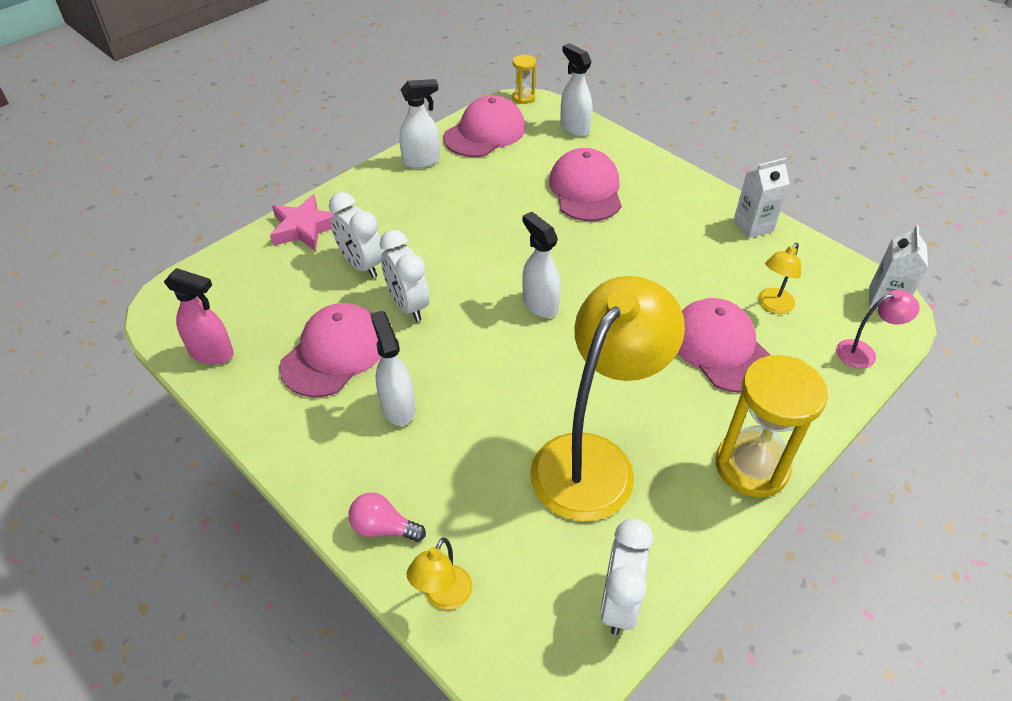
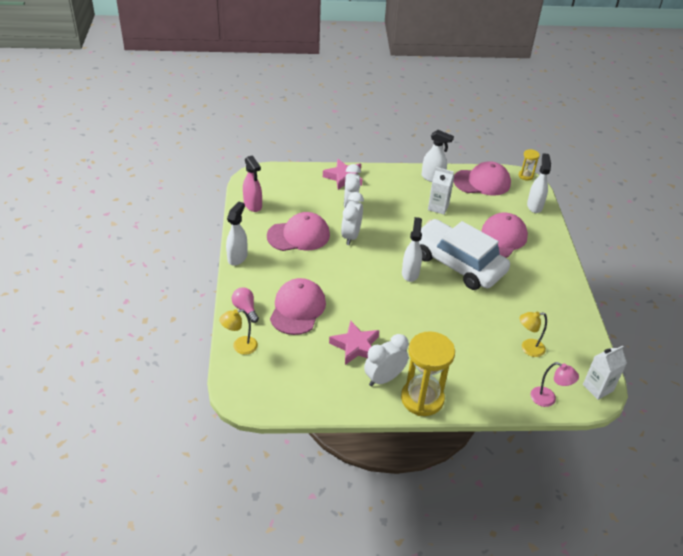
camera: 40 degrees right, 5 degrees down
(397, 407) = (300, 272): white spray bottle -> white spray bottle (237, 257)
(577, 253) = (457, 263): none -> white car
(594, 459) = (355, 346): yellow lamp -> pink star
(619, 602) = (301, 398): white clock -> white clock (384, 378)
(720, 348) = (474, 347): pink cap -> pink cap (297, 309)
(753, 226) = (571, 309): white carton -> white carton (438, 207)

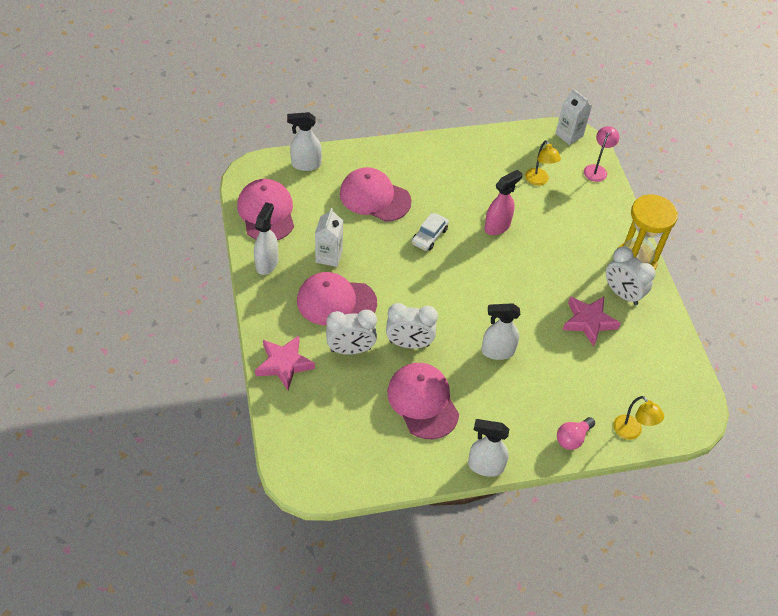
camera: 100 degrees left, 10 degrees up
(253, 205) = (372, 469): pink spray bottle -> pink spray bottle (497, 226)
(297, 309) = (553, 384): pink cap -> pink cap (336, 302)
(410, 273) = (459, 279): white spray bottle -> white spray bottle (497, 351)
(457, 263) = (429, 236): white car -> white car, size x0.40
(526, 176) = (245, 170): yellow hourglass -> none

